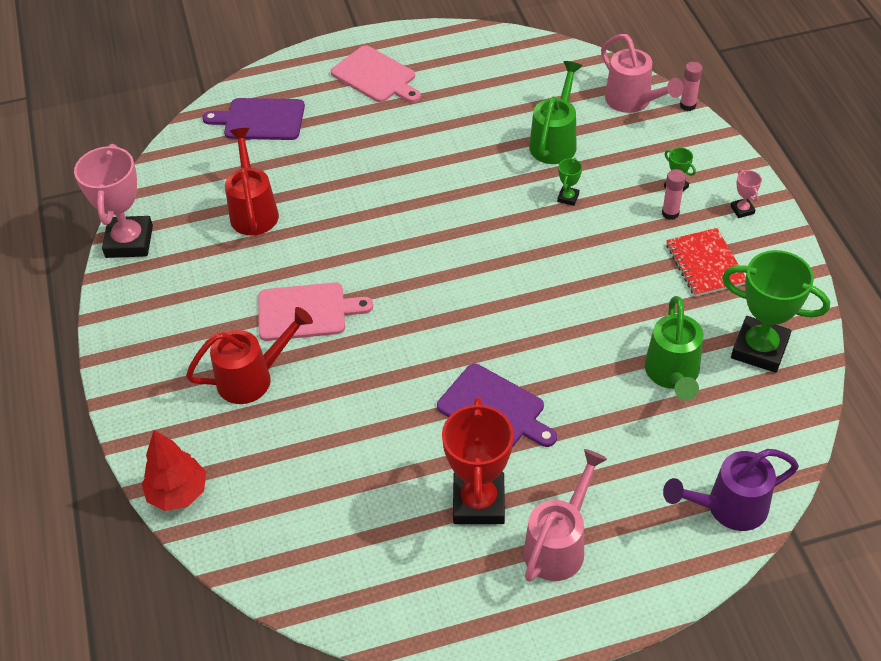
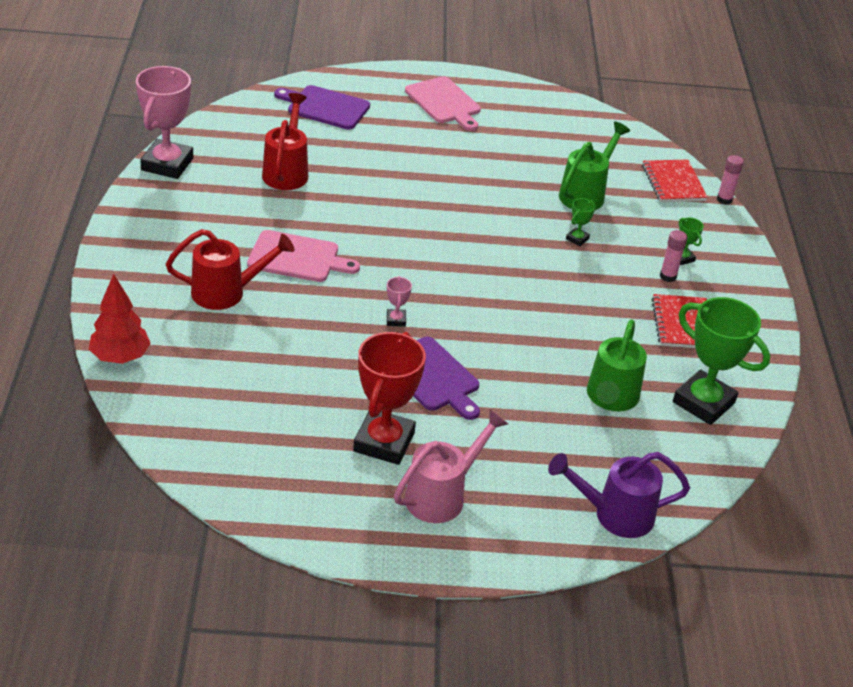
camera: 10 degrees right, 10 degrees down
(633, 101) = (673, 183): pink watering can -> red notebook
(742, 210) = (738, 292): pink trophy -> pink trophy (396, 320)

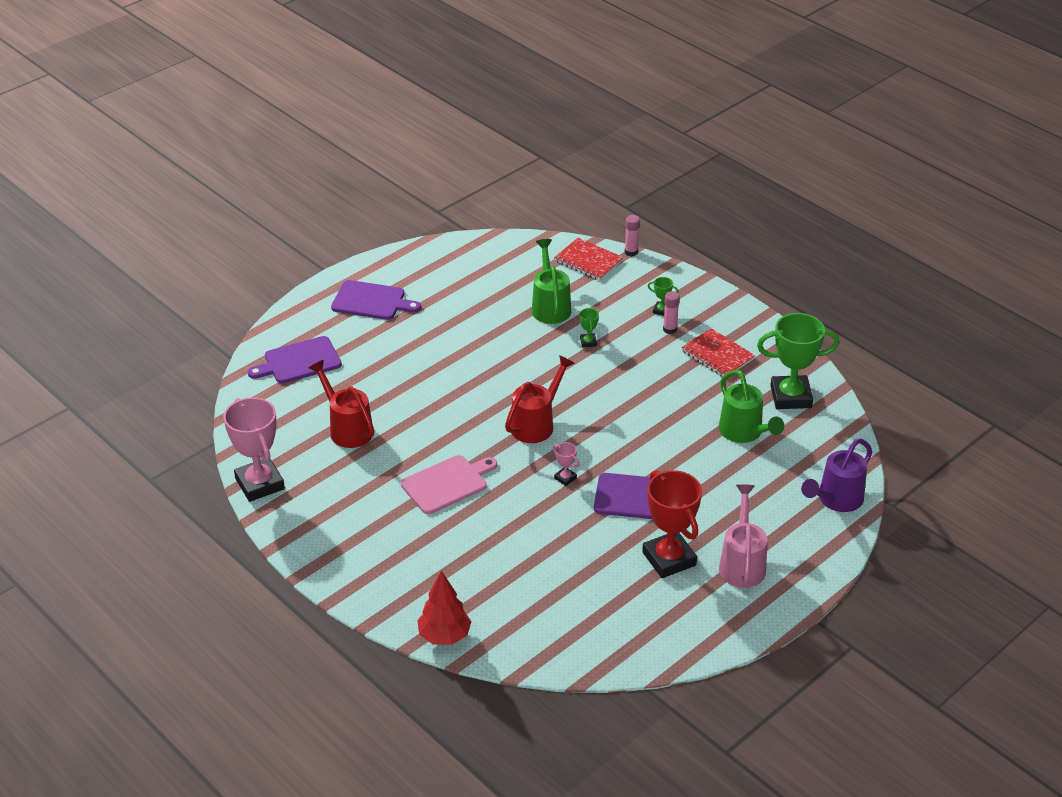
camera: 40 degrees left, 0 degrees up
(226, 292) = (440, 542): red watering can -> red watering can (536, 424)
(444, 102) = (371, 301): pink cutting board -> purple cutting board

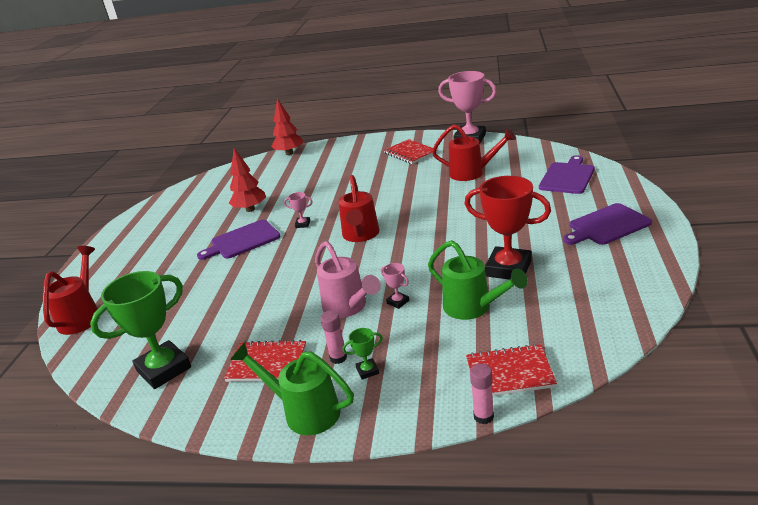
camera: 145 degrees right, 10 degrees down
(341, 510) = (410, 153): none -> red notebook
(447, 483) = (372, 187): pink cutting board -> none
(588, 342) = (398, 302): green trophy -> pink trophy
(589, 545) = (250, 209): none -> red tree
(669, 559) = (193, 228): red trophy -> red trophy (508, 268)
(742, 564) = (140, 249): pink watering can -> pink watering can (348, 307)
(744, 432) = (191, 317): green watering can -> green watering can (305, 412)
(836, 500) = (82, 316): purple watering can -> red watering can

